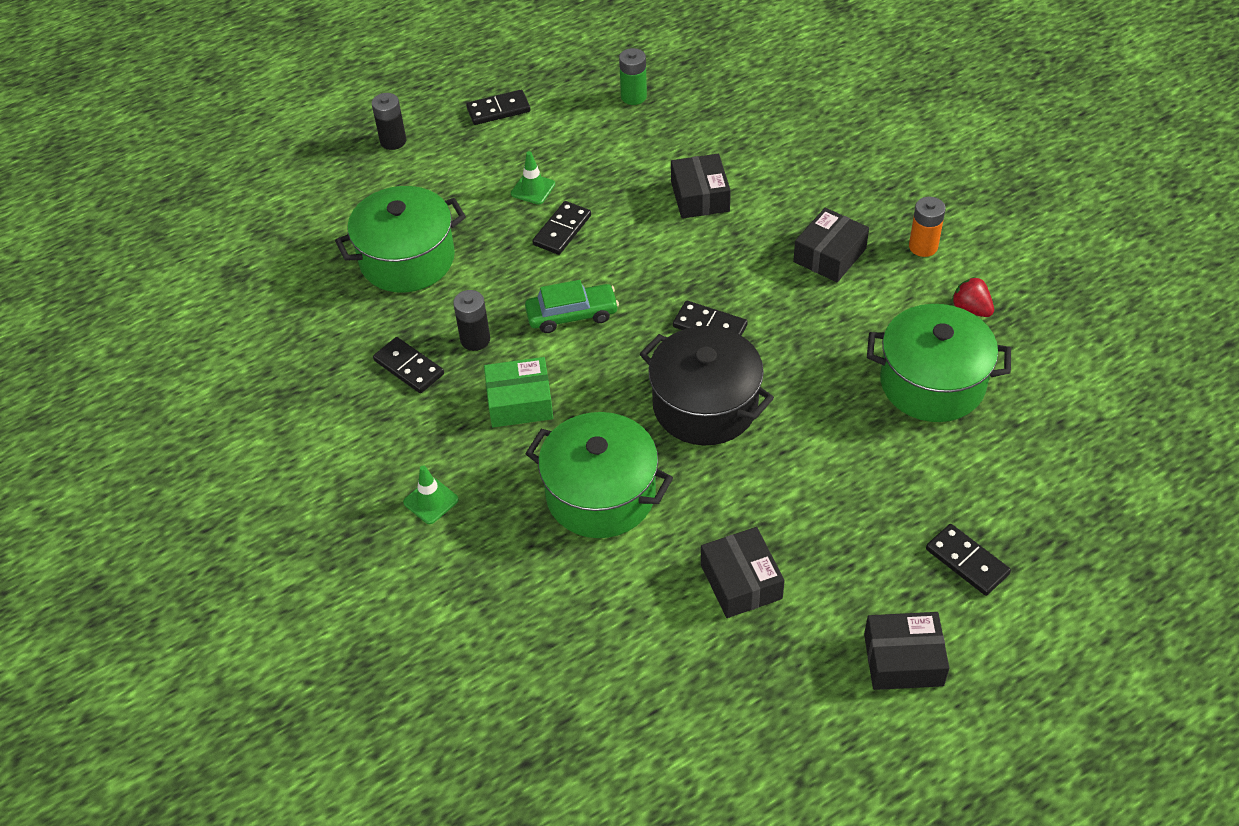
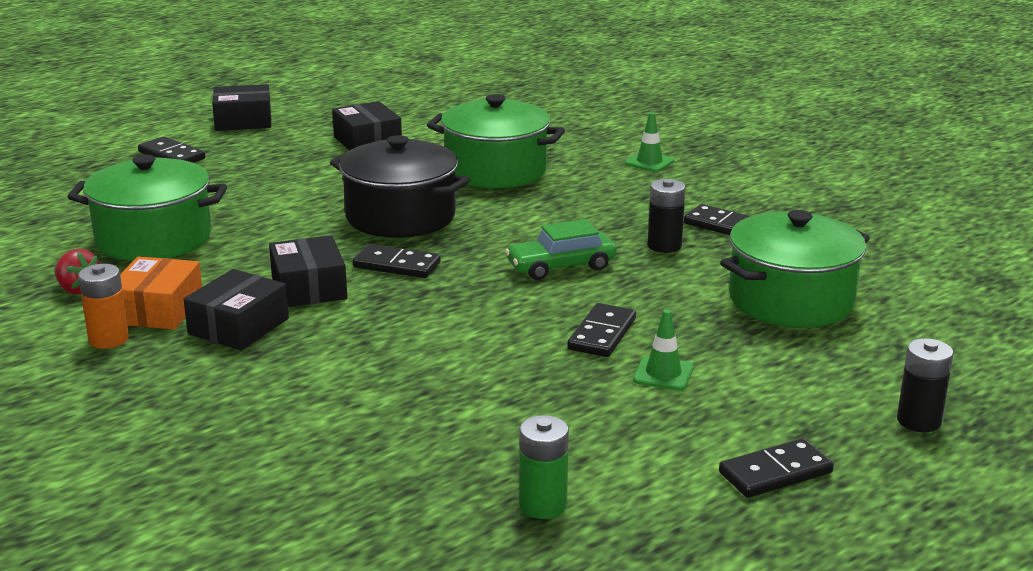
camera: 170 degrees right, 25 degrees down
(520, 402) = (594, 211): green box -> none
(700, 196) = (414, 376): black box -> black box (309, 288)
(897, 279) = (158, 310): none -> orange box

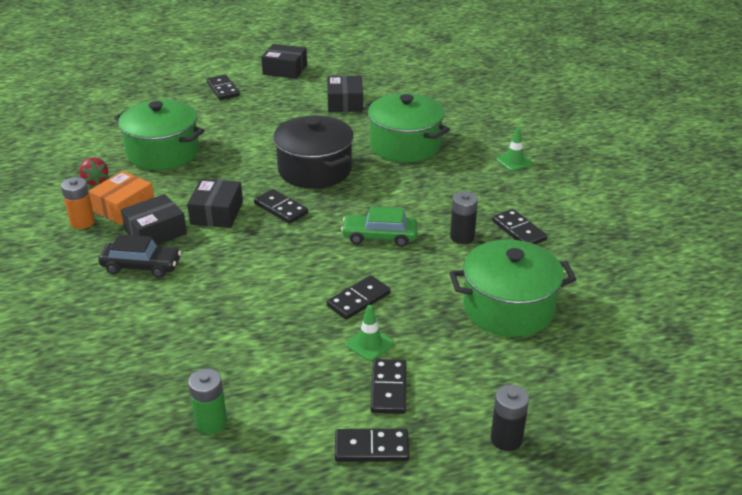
camera: 25 degrees right, 10 degrees up
(258, 368) = (141, 266): none -> black car
(733, 411) = (388, 388): none -> black domino

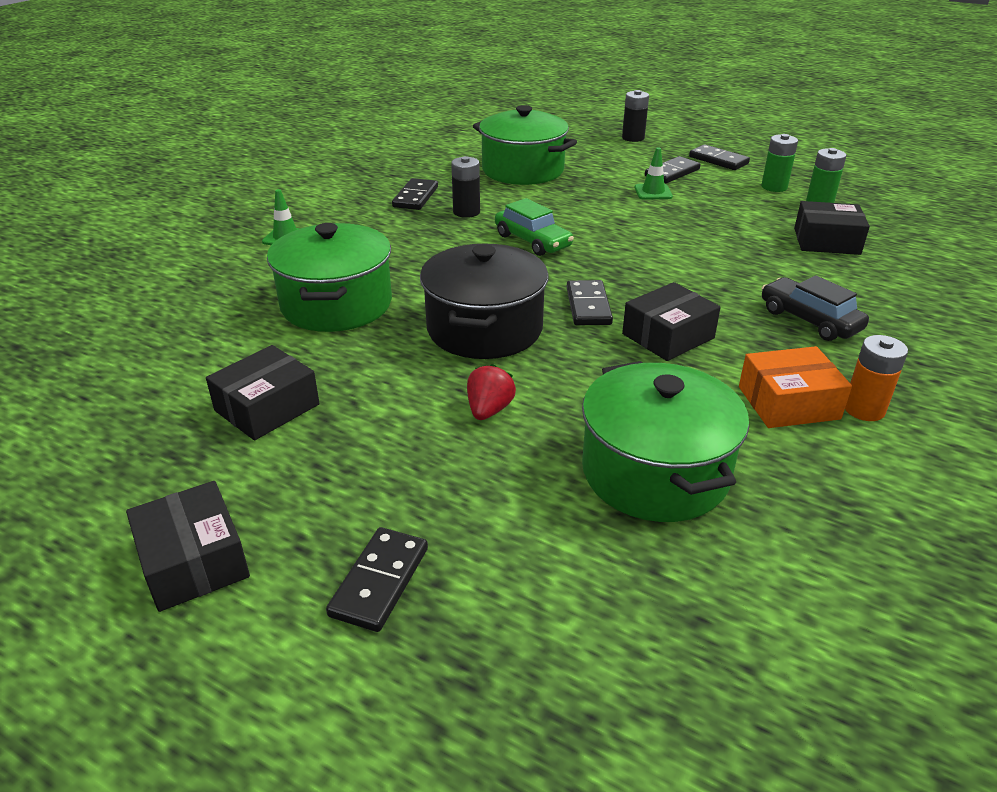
camera: 135 degrees left, 0 degrees up
(95, 181) = (811, 474): red strawberry -> red strawberry (489, 410)
(155, 232) = (765, 349): black box -> black box (826, 241)
(273, 425) = (774, 187): none -> green battery
(358, 300) = (623, 214): black domino -> none

